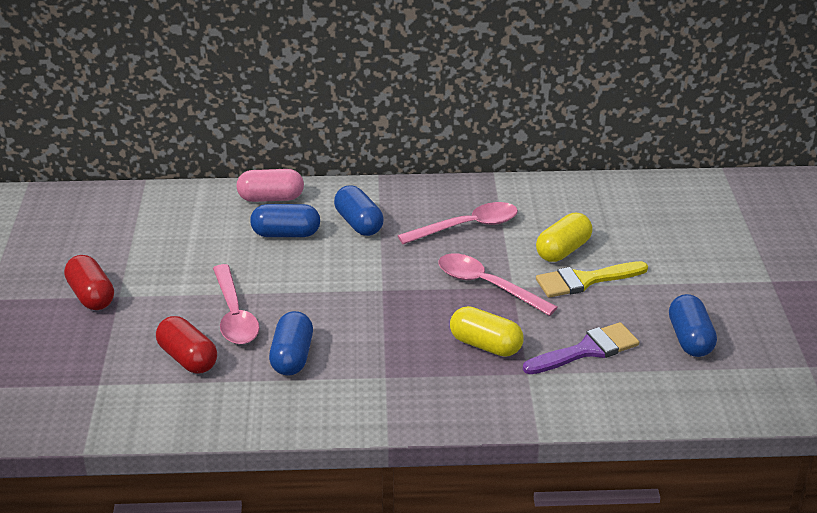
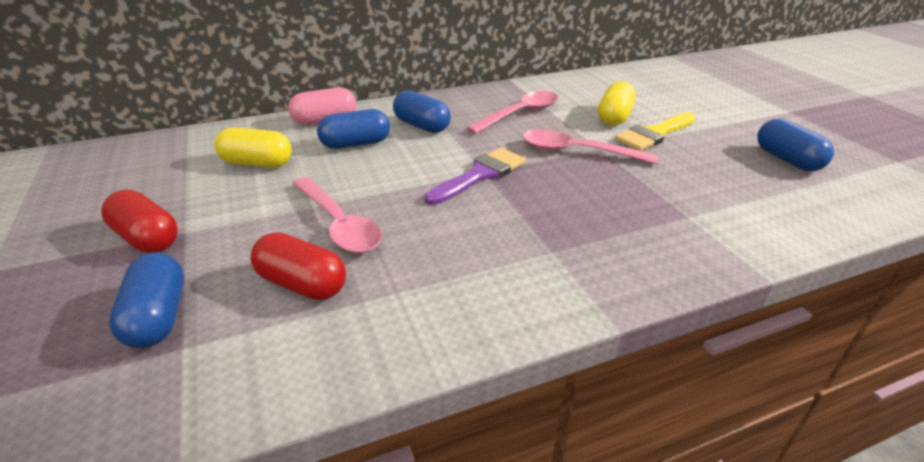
camera: 20 degrees left, 0 degrees up
(292, 357) = (432, 254): blue capsule -> blue capsule (158, 317)
(485, 345) = (624, 200): yellow capsule -> yellow capsule (257, 163)
(587, 350) = (717, 185): purple brush -> purple brush (480, 175)

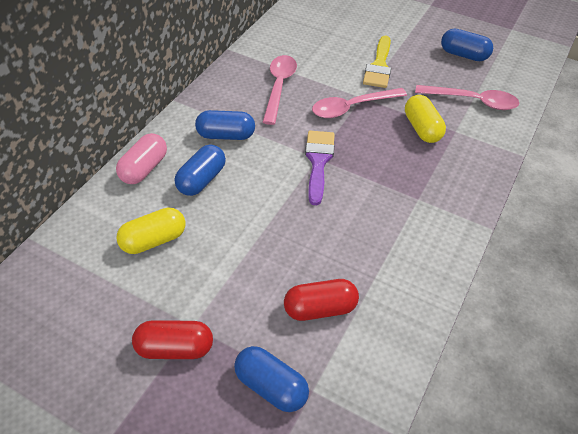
camera: 40 degrees left, 15 degrees up
(339, 224) = (284, 254): pink spoon -> pink spoon (472, 101)
(614, 117) = (341, 60): yellow capsule -> yellow capsule (422, 128)

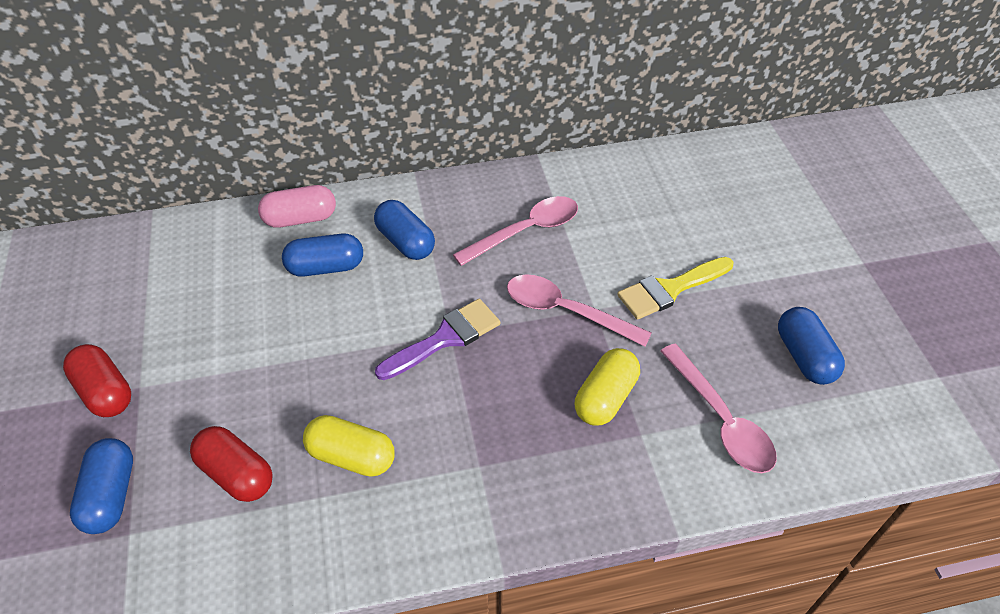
camera: 50 degrees right, 0 degrees up
(154, 240) = (218, 288): yellow capsule -> yellow capsule (351, 456)

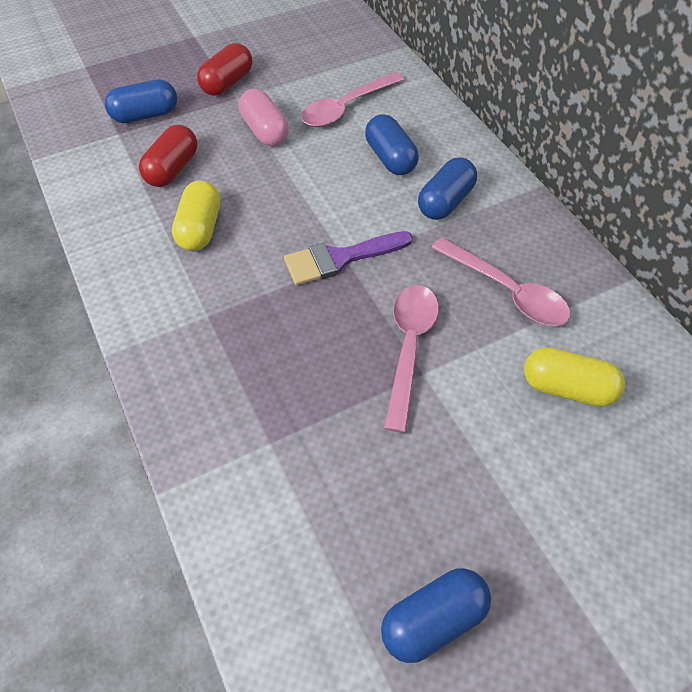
camera: 75 degrees right, 5 degrees up
(300, 219) = (439, 127): pink capsule -> pink capsule (265, 131)
(445, 338) = (340, 259): purple brush -> purple brush turned 120 degrees clockwise
(605, 397) = (307, 402): yellow capsule -> yellow capsule (567, 388)
(670, 289) = (482, 445): yellow brush -> none
(721, 419) = (308, 523): pink spoon -> pink spoon (346, 108)

